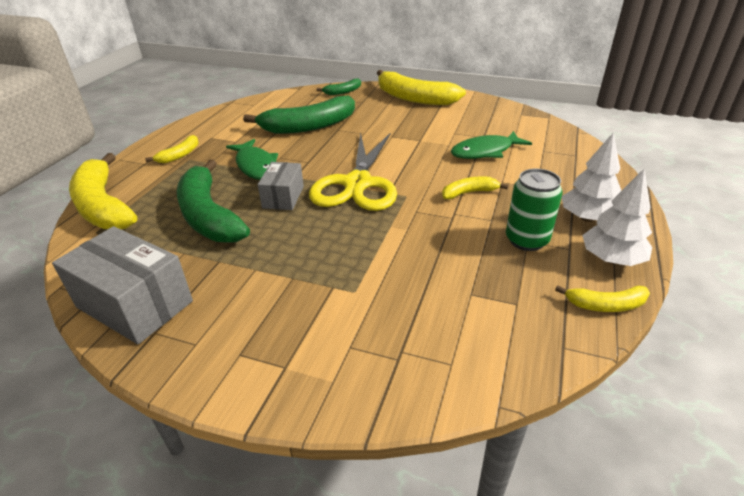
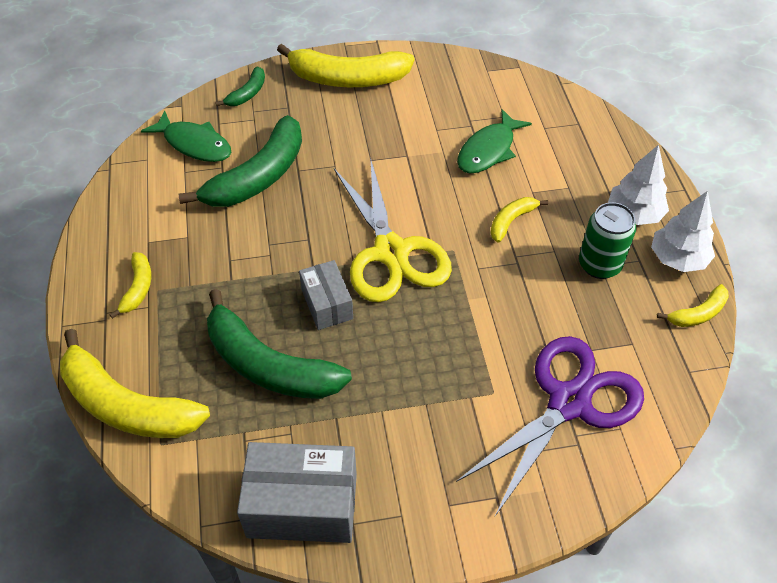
camera: 30 degrees left, 15 degrees up
(256, 166) = (252, 269): green fish -> green fish (194, 144)
(416, 323) = (569, 402): none -> purple scissors

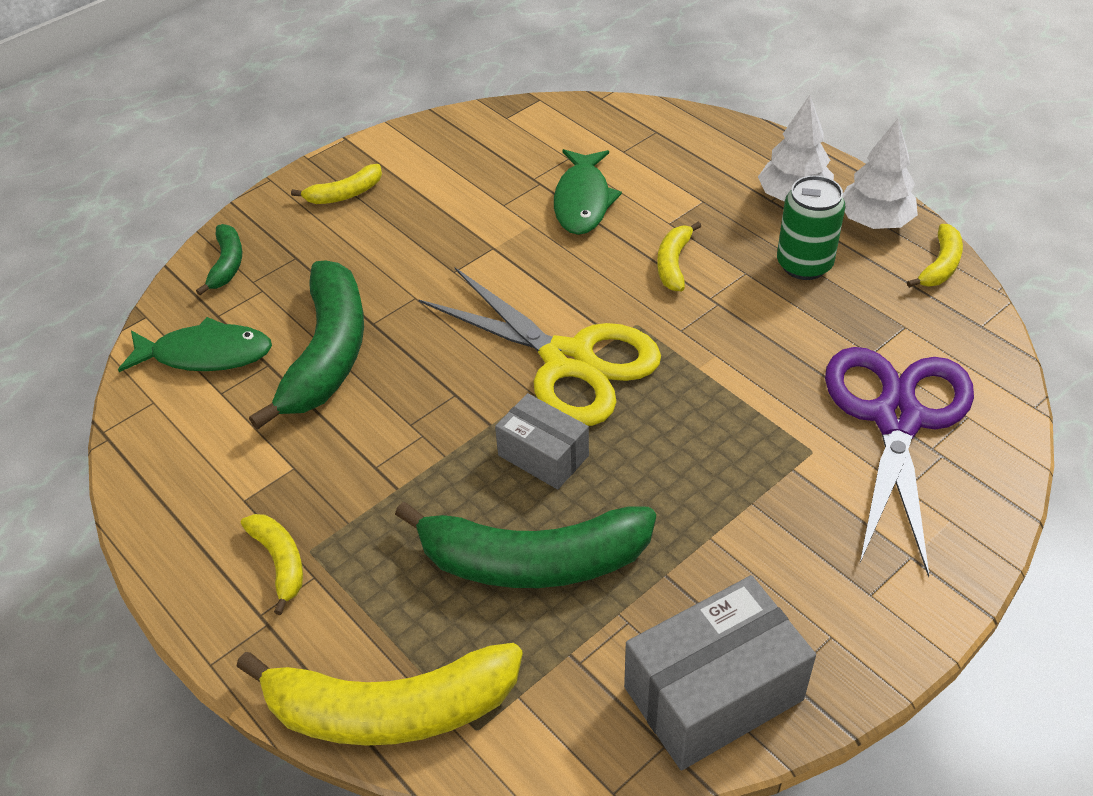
camera: 30 degrees left, 5 degrees down
(347, 79) = (345, 194): yellow banana -> yellow banana, size x0.48

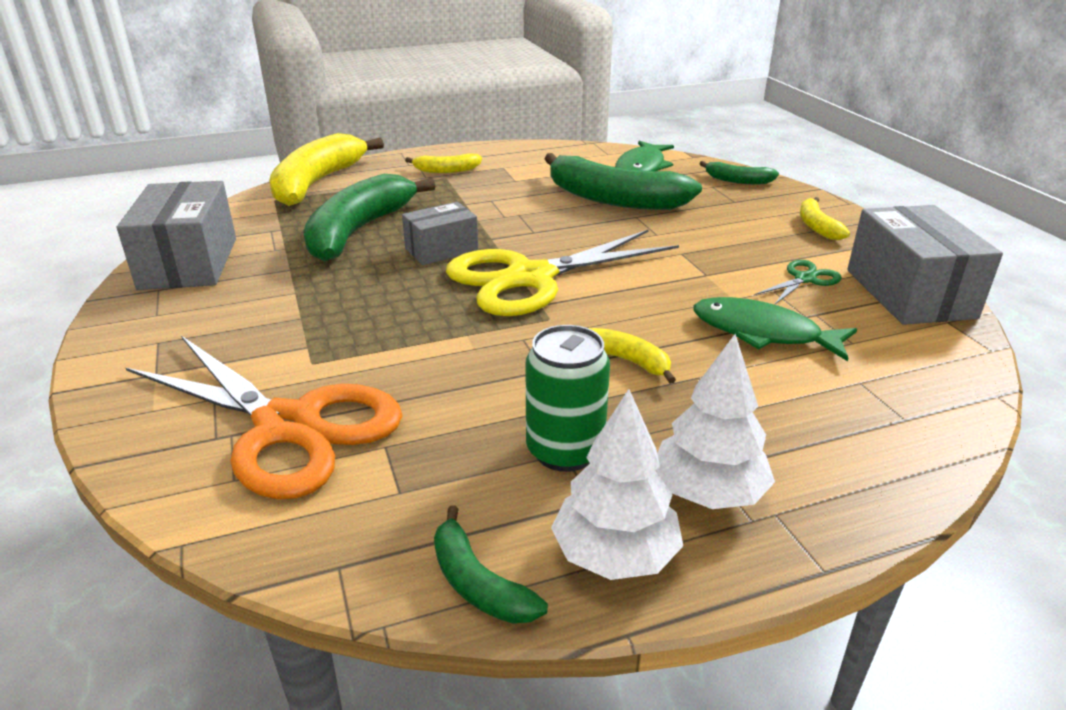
camera: 110 degrees right, 15 degrees down
(468, 135) = (909, 293): none -> grey box
(471, 190) = (805, 279): none -> green scissors
(896, 418) = (288, 426): purple scissors -> orange scissors
(940, 265) = (478, 583): yellow banana -> green banana

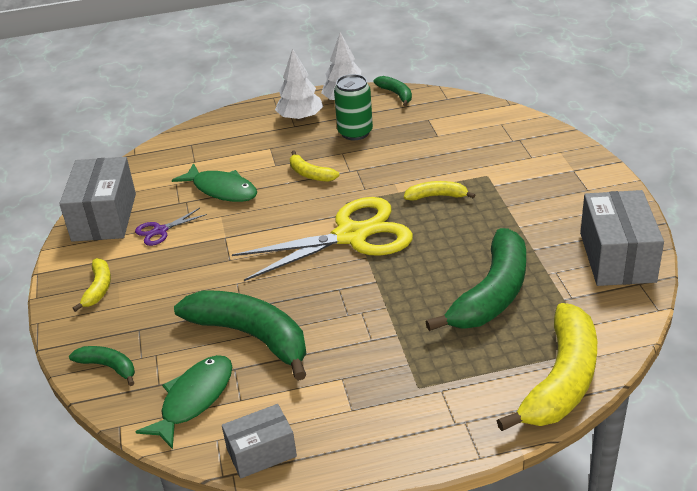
camera: 170 degrees left, 5 degrees up
(288, 426) = (486, 143): orange scissors -> none
(441, 250) = (417, 267): grey box -> grey box (261, 452)
(446, 170) = (418, 403): yellow banana -> yellow banana (436, 196)
(805, 279) = (160, 231): green scissors -> purple scissors

